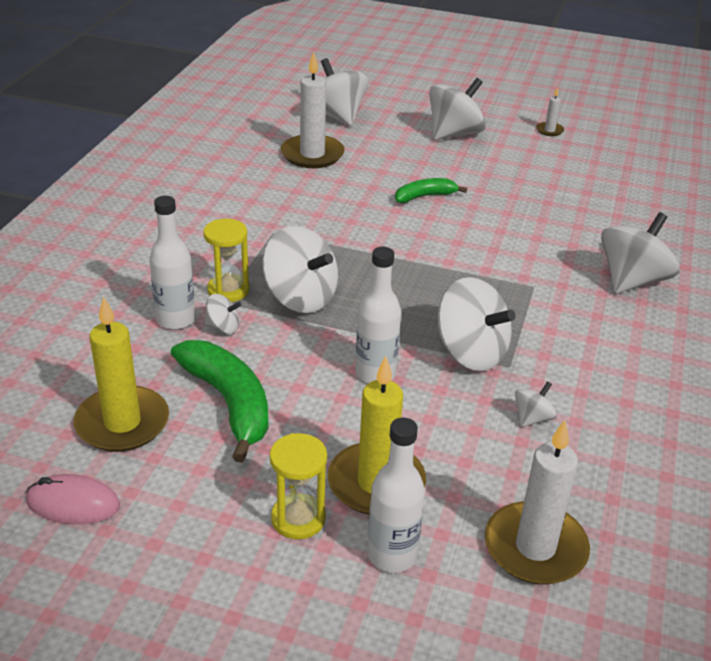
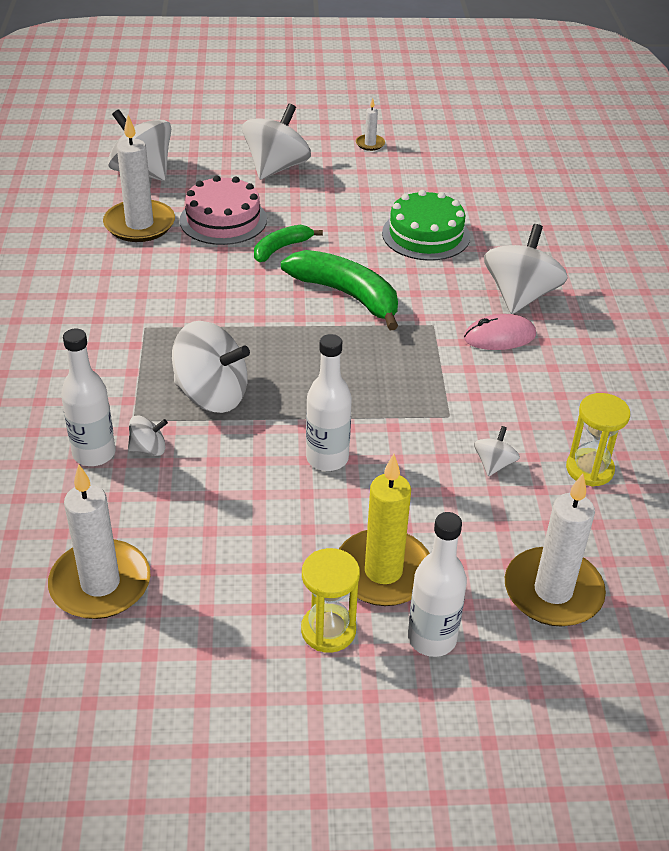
camera: 20 degrees left, 5 degrees up
(73, 504) = (97, 685): pink mouse -> pink mouse (499, 337)
(122, 423) = (100, 584): yellow candle -> white candle
(228, 290) = (132, 406): yellow hourglass -> yellow hourglass (589, 469)
(229, 403) = (199, 530): green banana -> green banana (346, 295)
(385, 164) = (223, 220): none -> pink cake
(470, 353) = (407, 412): white spinning top -> none
(564, 212) = (426, 235): none -> green cake

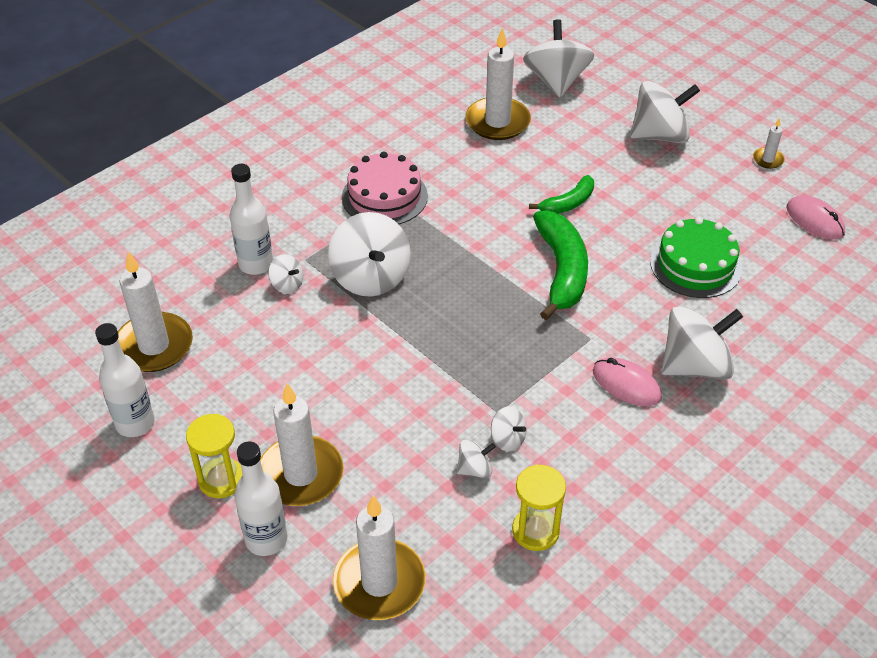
camera: 50 degrees right, 5 degrees up
(223, 220) = (559, 154): pink cake -> pink cake (384, 196)
(281, 248) = (568, 203): green banana -> green banana turned 135 degrees clockwise
(327, 458) = (376, 375): white bottle -> white bottle (135, 423)
(383, 572) = (301, 474): yellow candle -> white candle
(453, 164) = (815, 220): none -> pink mouse
(483, 428) = (507, 439): none -> white spinning top

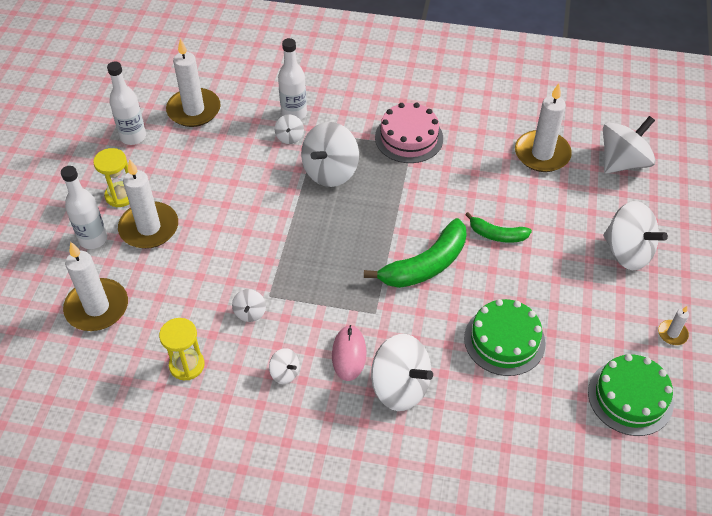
camera: 55 degrees right, 5 degrees up
(475, 469) = (213, 308): white spinning top -> white spinning top (285, 373)
(815, 220) = (630, 397): pink mouse -> green cake

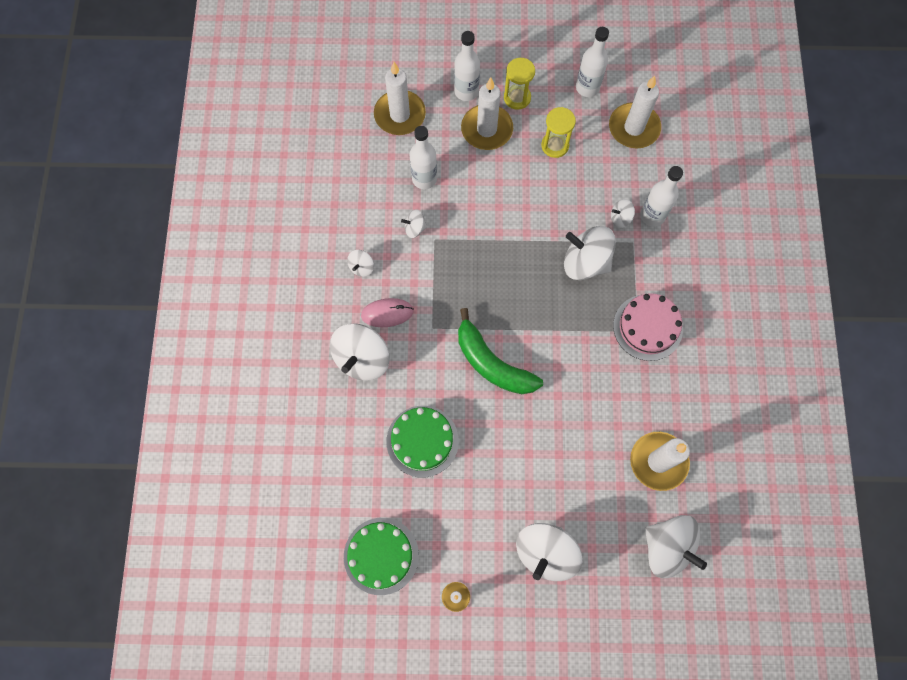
camera: 80 degrees right, 20 degrees up
(187, 365) = (357, 193): yellow hourglass -> yellow hourglass (555, 145)
(190, 295) = (424, 179): none -> white bottle
(497, 235) = (541, 424): green banana -> none

